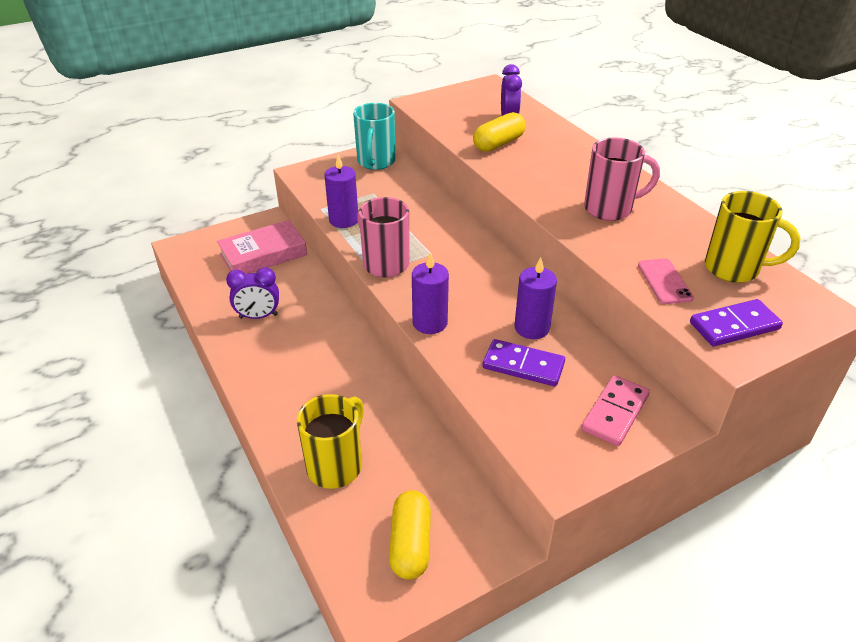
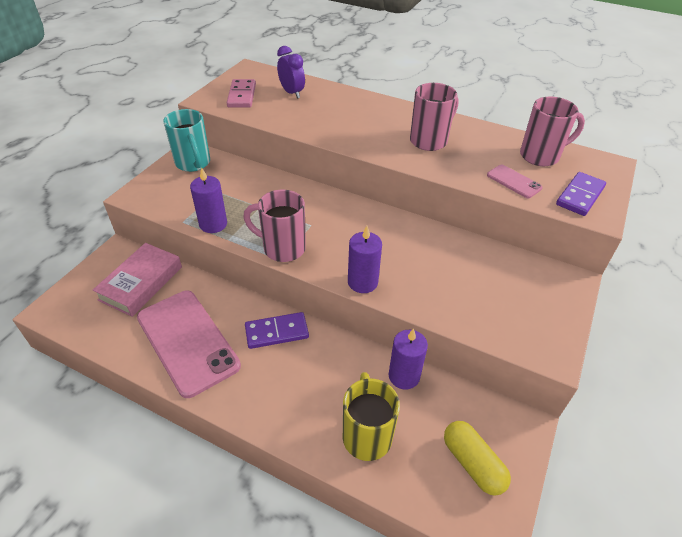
camera: 35 degrees left, 5 degrees up
(258, 316) = (187, 341): purple clock -> pink phone
(498, 143) = (304, 115): yellow capsule -> none
(523, 365) = (455, 284): purple domino -> purple domino (277, 332)
(532, 328) = (433, 252): purple candle -> purple candle (404, 376)
(615, 412) = (539, 290): pink domino -> pink domino (241, 96)
(734, 269) = (541, 156): yellow mug -> pink mug

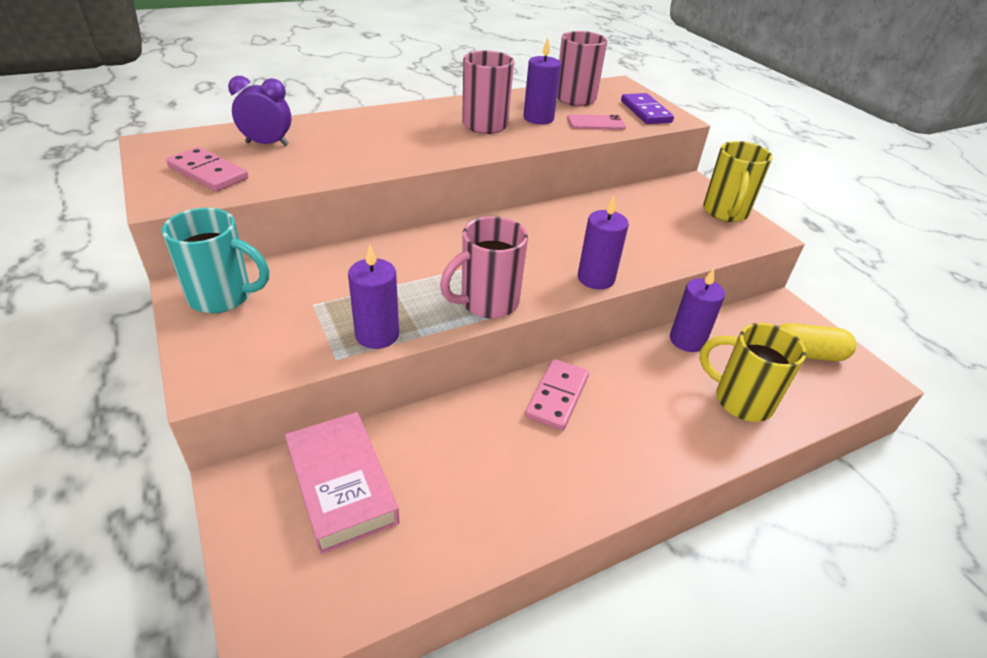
camera: 55 degrees left, 5 degrees down
(187, 341) = (500, 483): pink phone -> none
(277, 332) = (557, 396): purple domino -> pink domino
(476, 156) = (538, 118): none -> purple candle
(552, 317) = (725, 212): none -> yellow mug

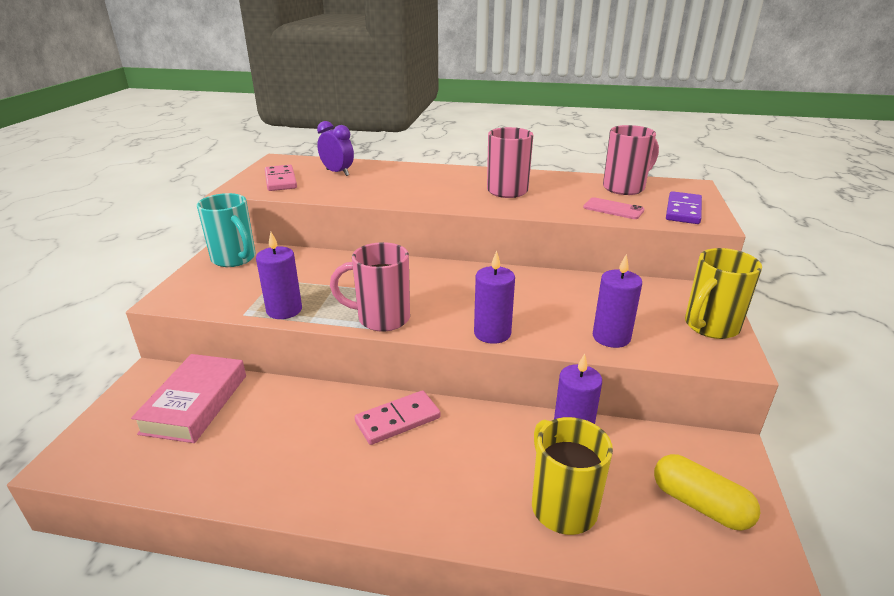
camera: 40 degrees right, 10 degrees down
(538, 118) = (562, 195): purple candle -> purple candle (611, 337)

